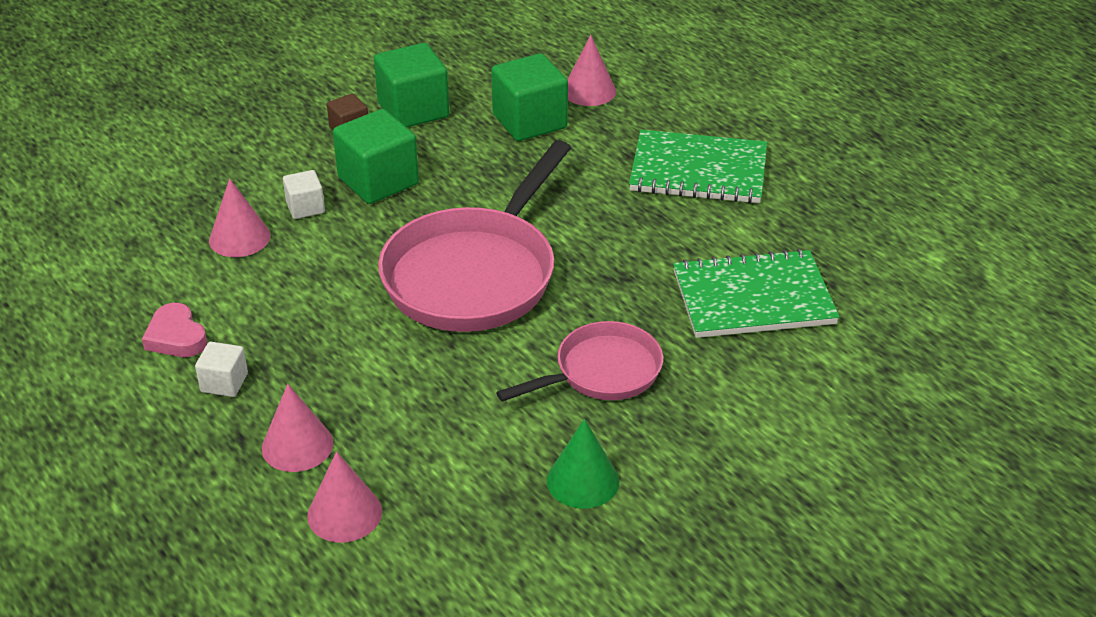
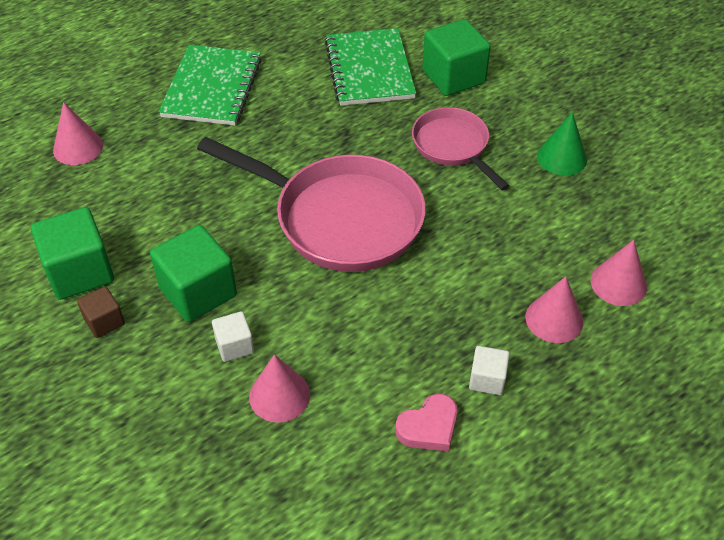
camera: 90 degrees left, 10 degrees up
(529, 121) = (119, 186): green cube -> green cube (453, 77)

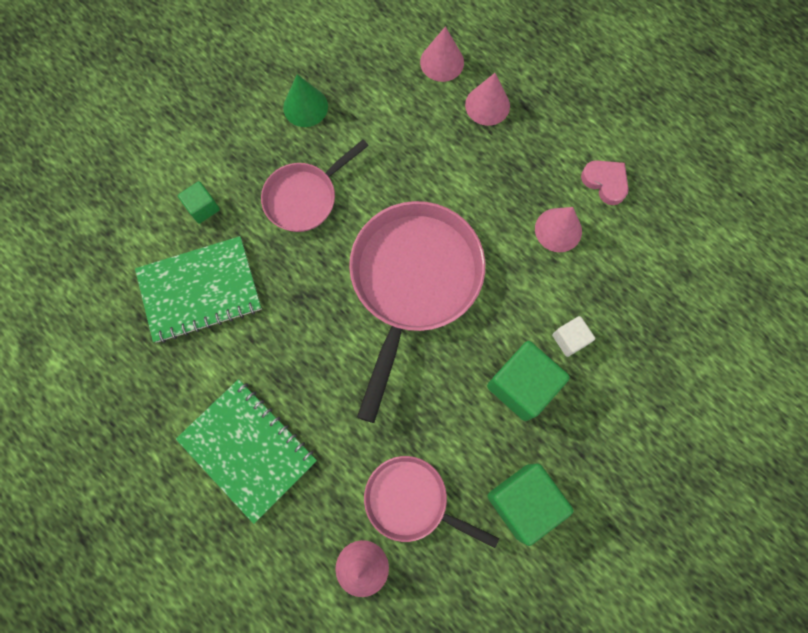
camera: 100 degrees left, 25 degrees up
(104, 321) = (572, 458): brown cube -> none
(120, 188) = (412, 501): none -> pink pan
(212, 88) = (248, 449): green notebook -> green notebook turned 45 degrees clockwise
(279, 395) = (606, 293): pink cone -> pink cone (558, 230)
(453, 77) = (203, 208): green cube -> green cube, size x0.53
(487, 379) = (554, 147): white cube -> none

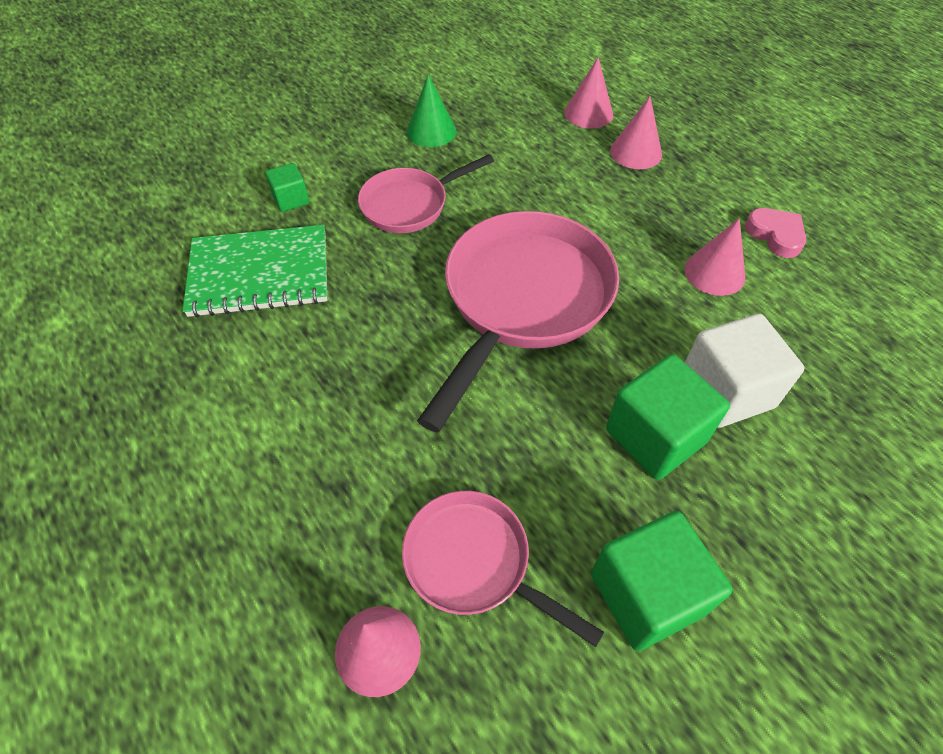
camera: 10 degrees right, 20 degrees down
(248, 449) = (259, 455): green notebook -> none
(569, 339) = (726, 391): white cube -> white cube, size x1.90

